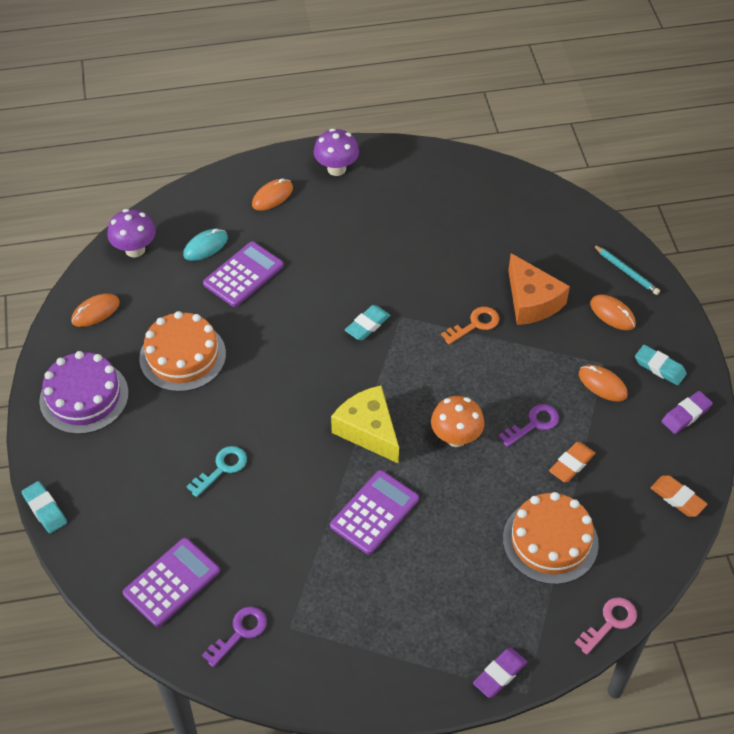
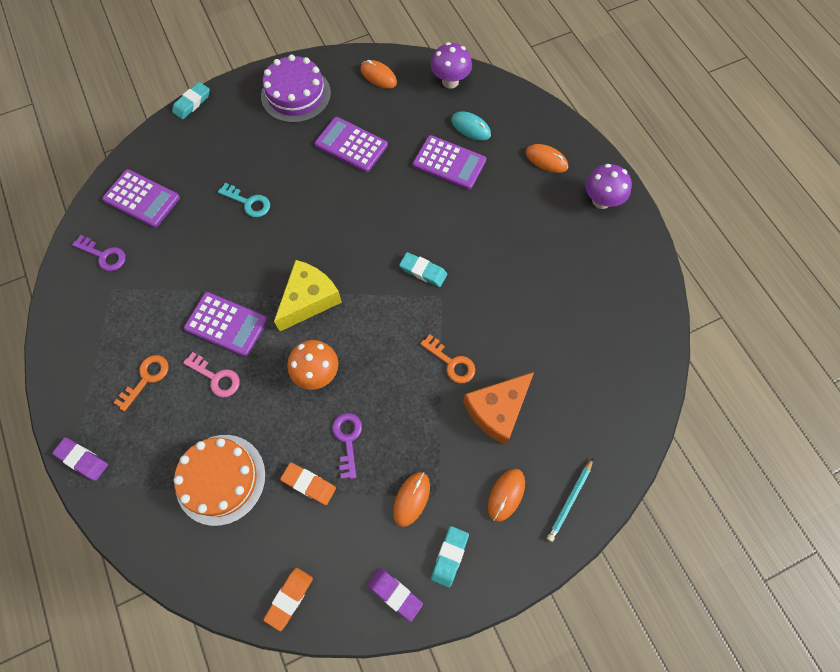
camera: 75 degrees right, 15 degrees up
(182, 356) = (351, 145): orange cake -> purple calculator
(418, 600) = (146, 378): none -> orange key
(533, 424) = (347, 439): purple key -> purple key turned 135 degrees counterclockwise
(610, 622) = (142, 550): pink key -> pink key (216, 377)

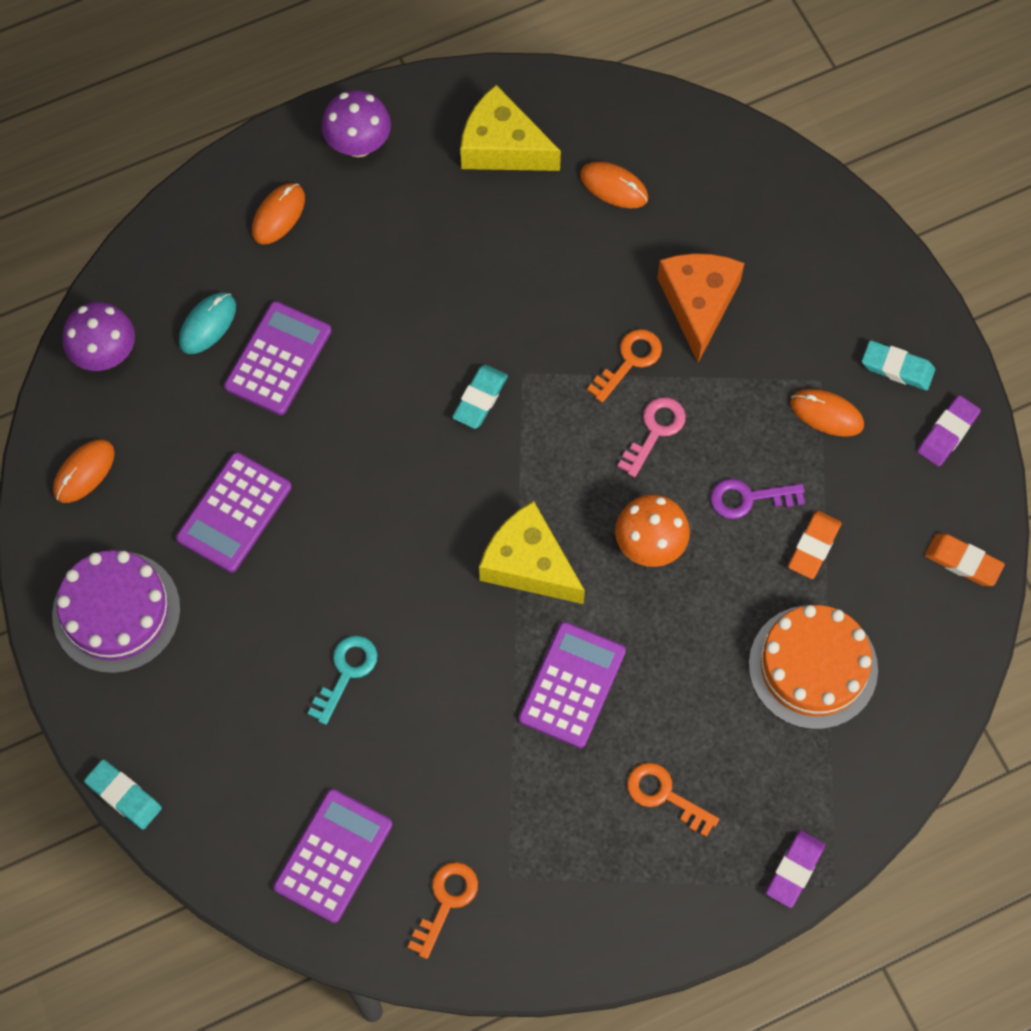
camera: 90 degrees left, 0 degrees up
(104, 255) = (446, 902): purple key -> orange key
(216, 377) = (660, 690): pink key -> pink key (655, 431)
(497, 410) = (698, 304): orange cheese -> orange cheese turned 135 degrees counterclockwise
(506, 494) = (814, 298): orange mouse -> orange mouse (614, 187)
(569, 500) = (818, 223): turquoise pencil -> none
(609, 284) = (502, 146): none -> yellow cheese

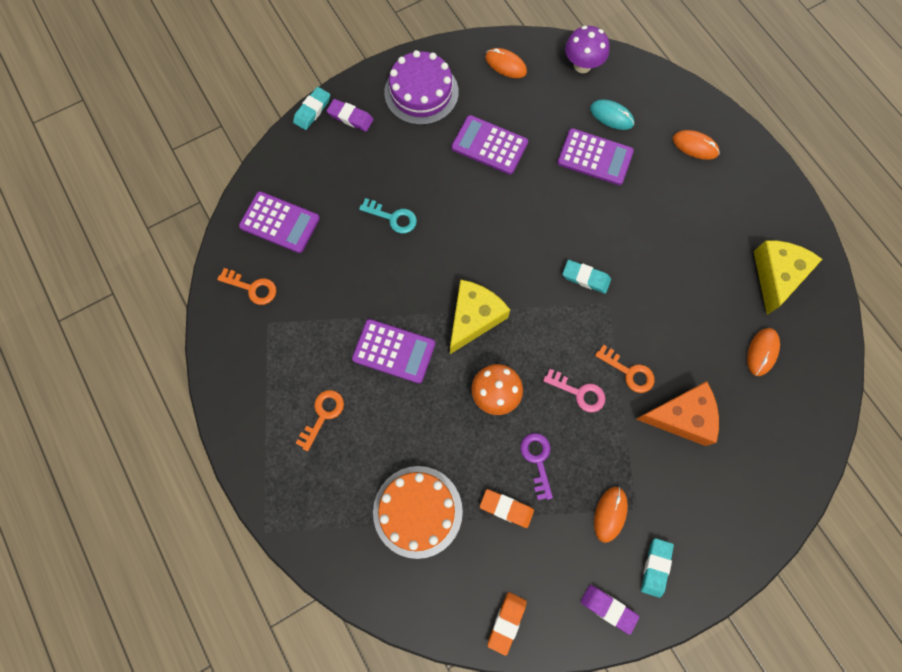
camera: 85 degrees right, 5 degrees up
(358, 144) = (757, 187): purple mushroom -> none
(794, 870) = (275, 504): purple eraser -> purple eraser (350, 117)

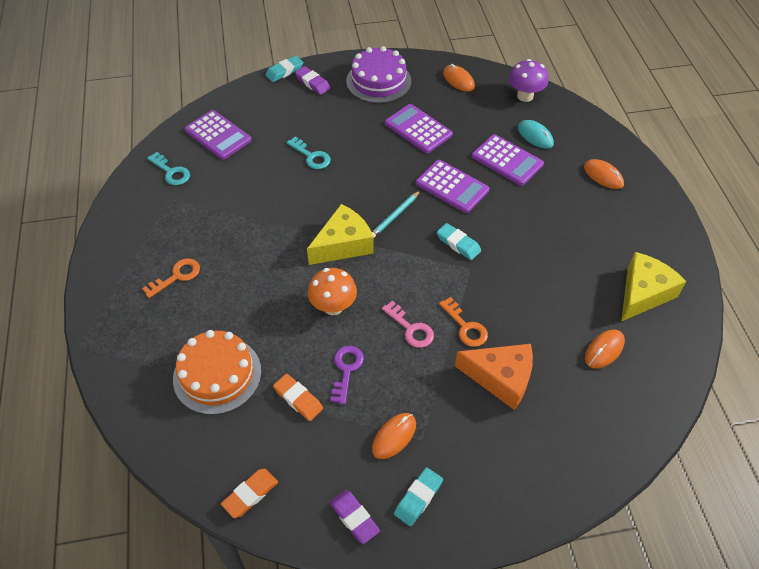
camera: 20 degrees right, 20 degrees down
(252, 288) = (171, 172): orange key -> turquoise key
(394, 351) = (262, 248): purple calculator -> purple calculator (452, 187)
(510, 265) = (394, 216): none -> turquoise pencil

